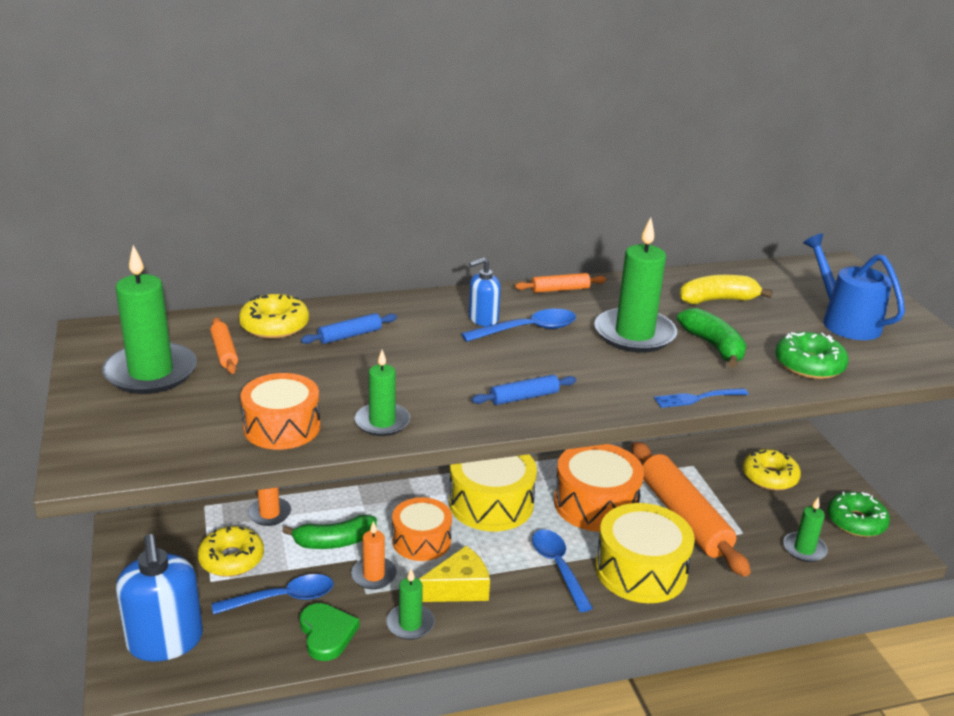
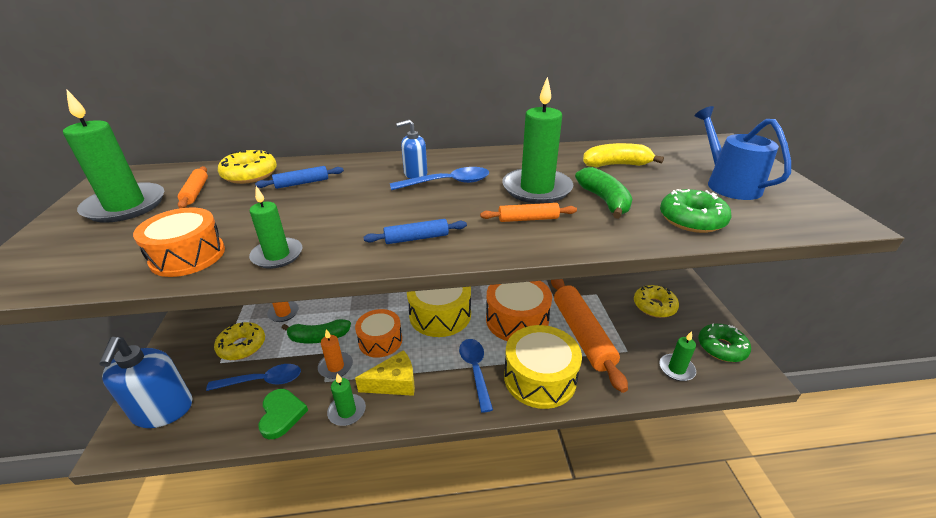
camera: 10 degrees right, 5 degrees up
(560, 289) = (487, 154): orange rolling pin -> orange rolling pin (528, 219)
(697, 398) = (577, 246): blue fork -> none

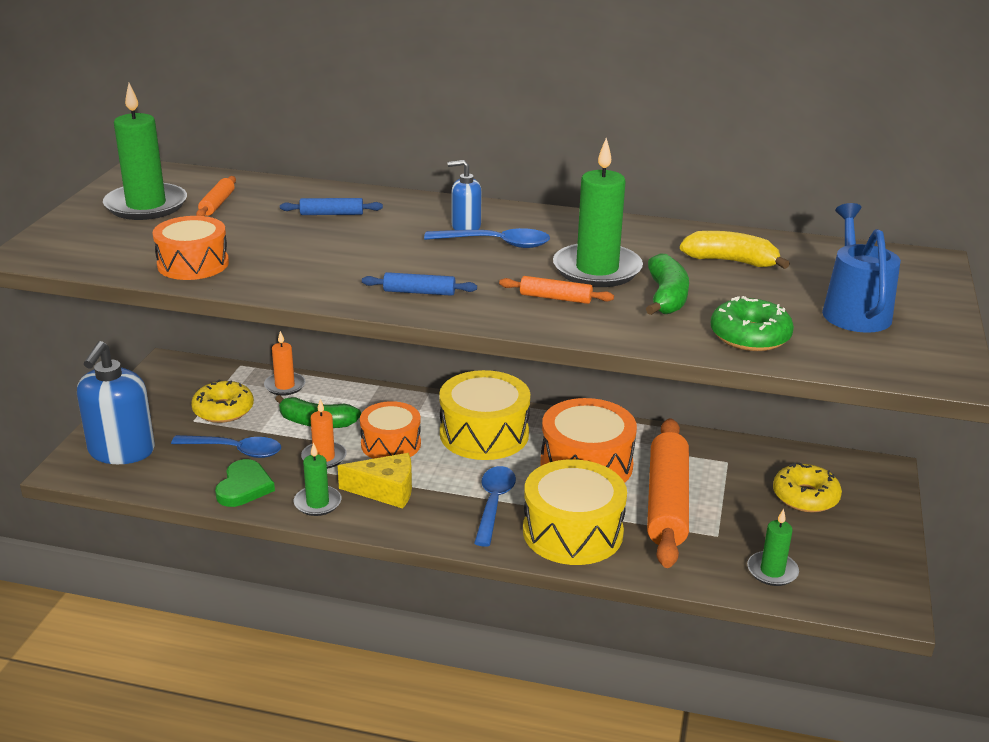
camera: 20 degrees right, 5 degrees down
(250, 174) = (280, 194): yellow donut -> none
(277, 255) = (274, 280): green candle -> none
(721, 348) = (864, 567): green donut -> none

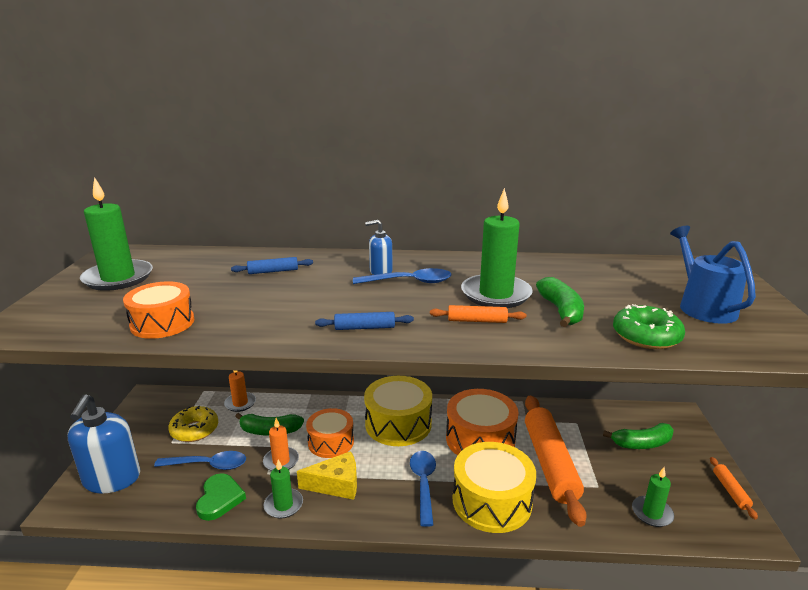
camera: 10 degrees left, 5 degrees down
(217, 204) = (178, 271): orange rolling pin -> orange rolling pin (730, 491)
(730, 261) = (587, 278): yellow banana -> none
(805, 497) = (642, 444): yellow donut -> green banana

